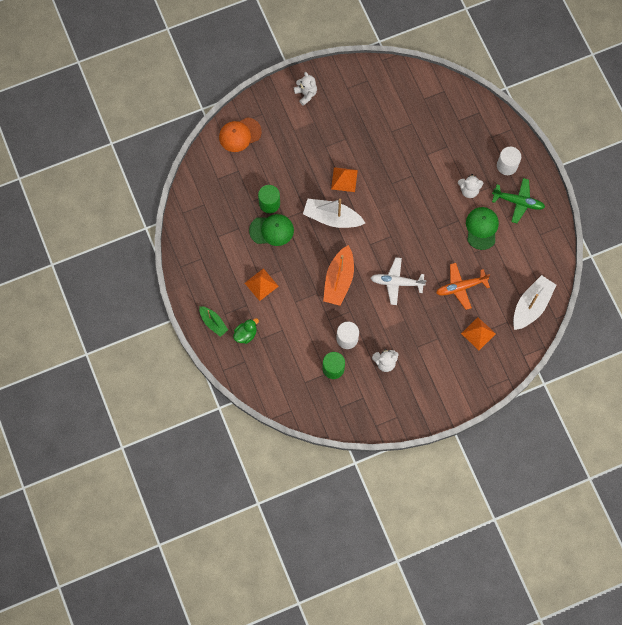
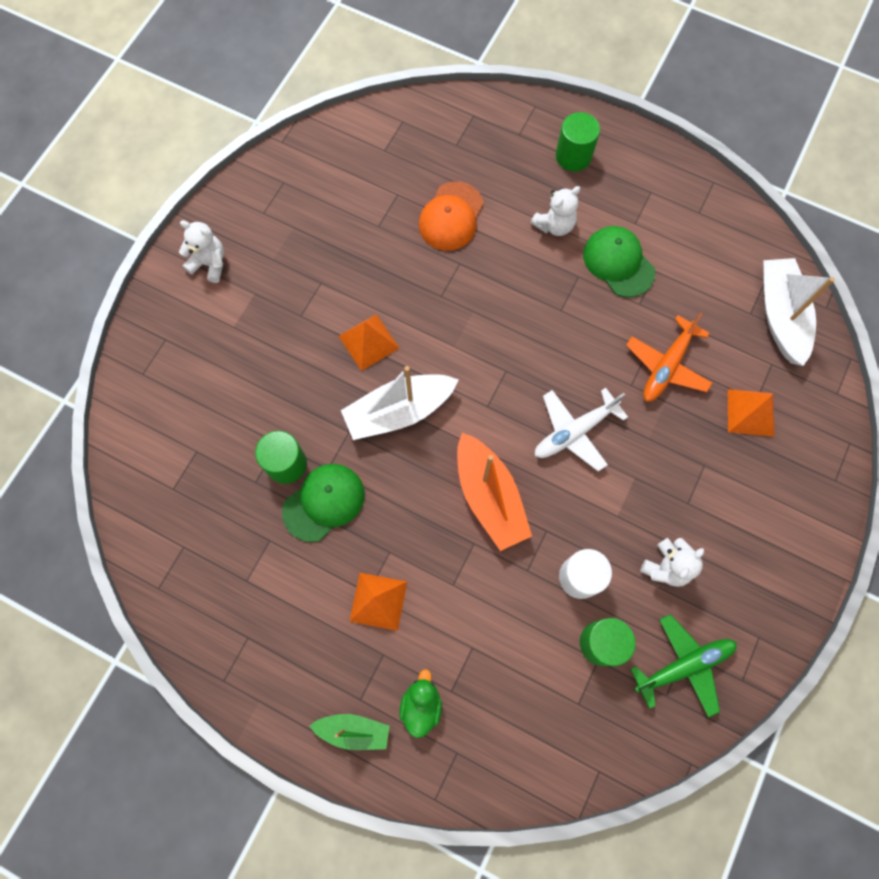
camera: 40 degrees left, 0 degrees up
(240, 135) = (155, 395): orange cap -> orange cap (451, 216)
(507, 165) = (573, 156): white cylinder -> green cylinder
(518, 202) = (631, 192): green plane -> green plane (683, 665)

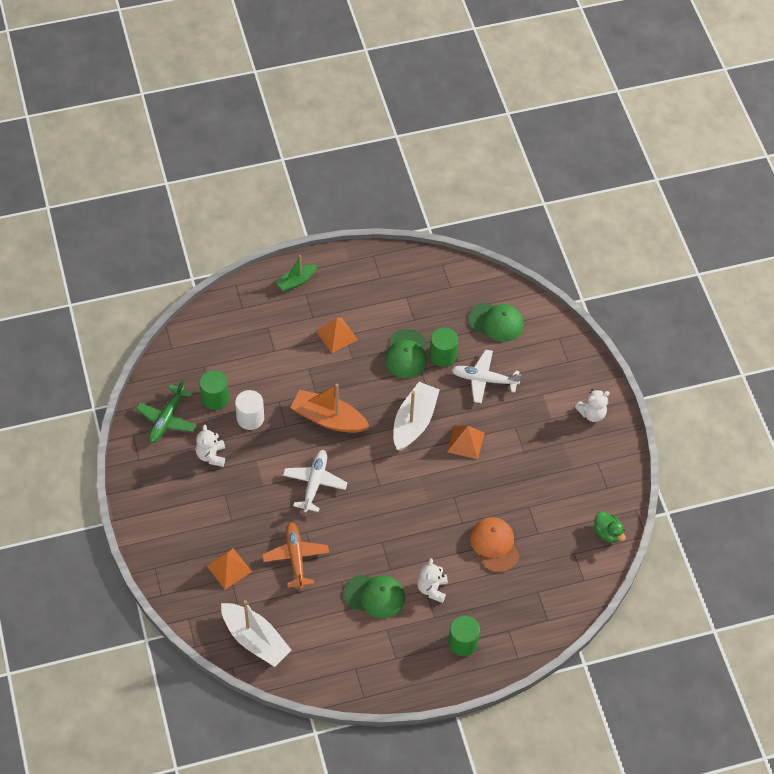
camera: 135 degrees right, 15 degrees down
(184, 453) = (496, 322): none -> green cap
(274, 395) = (484, 380): none -> white plane
(421, 704) = (276, 312): green duck -> green duck (607, 533)

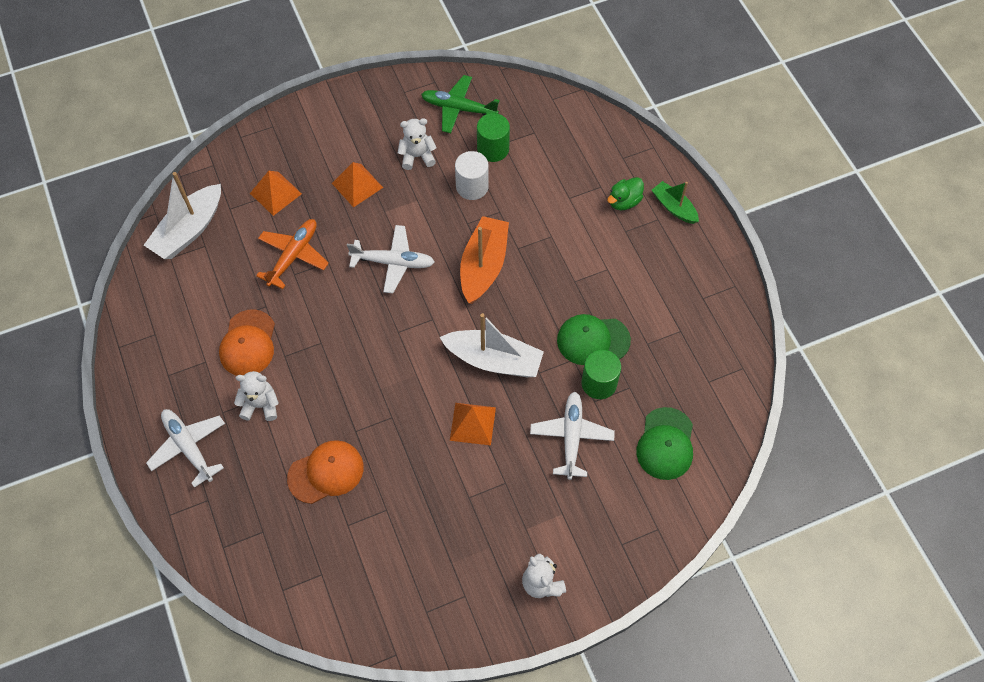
camera: 85 degrees right, 5 degrees up
(296, 558) = (293, 256): orange plane -> orange plane turned 45 degrees counterclockwise
(336, 335) = (605, 260): orange pyramid -> orange pyramid (357, 185)
(375, 596) = (248, 343): green cap -> orange cap
(462, 643) = (189, 447): green cylinder -> white plane
(607, 533) = (355, 617): green duck -> green duck (624, 201)

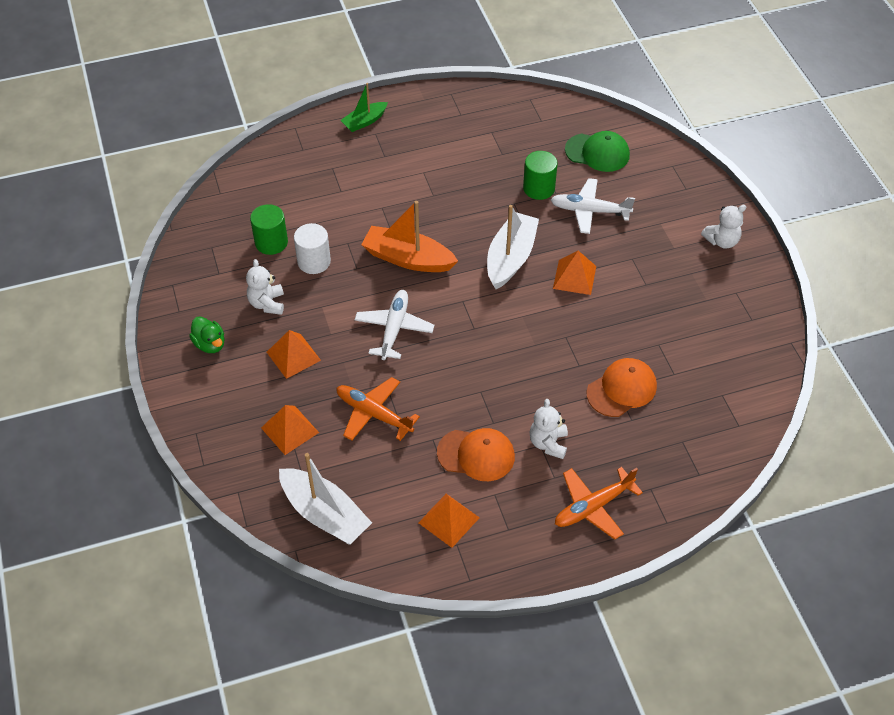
camera: 85 degrees left, 10 degrees down
(179, 326) = (448, 520): none -> orange pyramid
(189, 447) = (593, 507): white plane -> orange plane
(326, 472) = (622, 389): orange cap -> orange cap turned 75 degrees clockwise
(459, 109) = (213, 266): green plane -> none
(593, 340) = (496, 188): green cap -> none
(624, 201) = (352, 153): green duck -> green duck (210, 344)

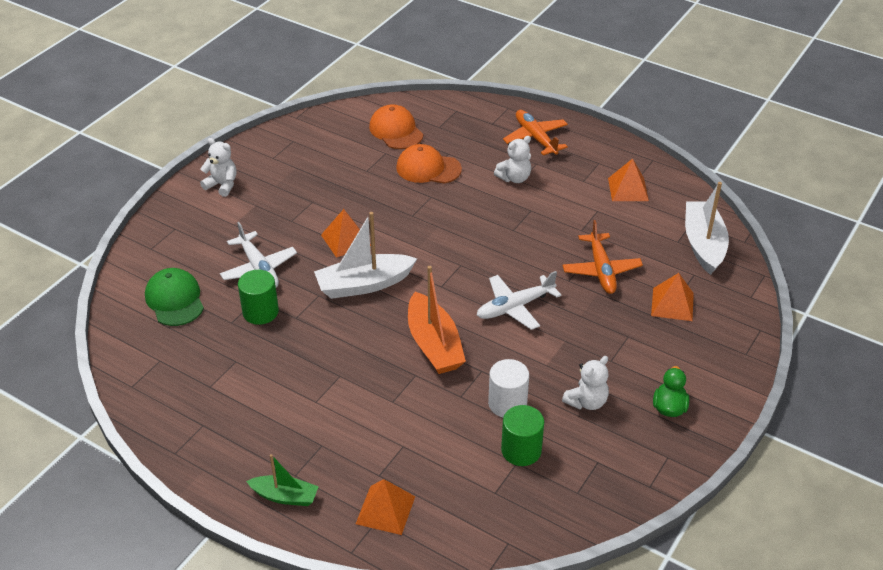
camera: 130 degrees left, 10 degrees down
(293, 356) = (612, 347): orange pyramid -> orange pyramid (385, 510)
(476, 455) = (566, 204): orange cap -> orange cap (396, 131)
(593, 507) = (535, 138): orange plane -> orange plane turned 135 degrees counterclockwise

